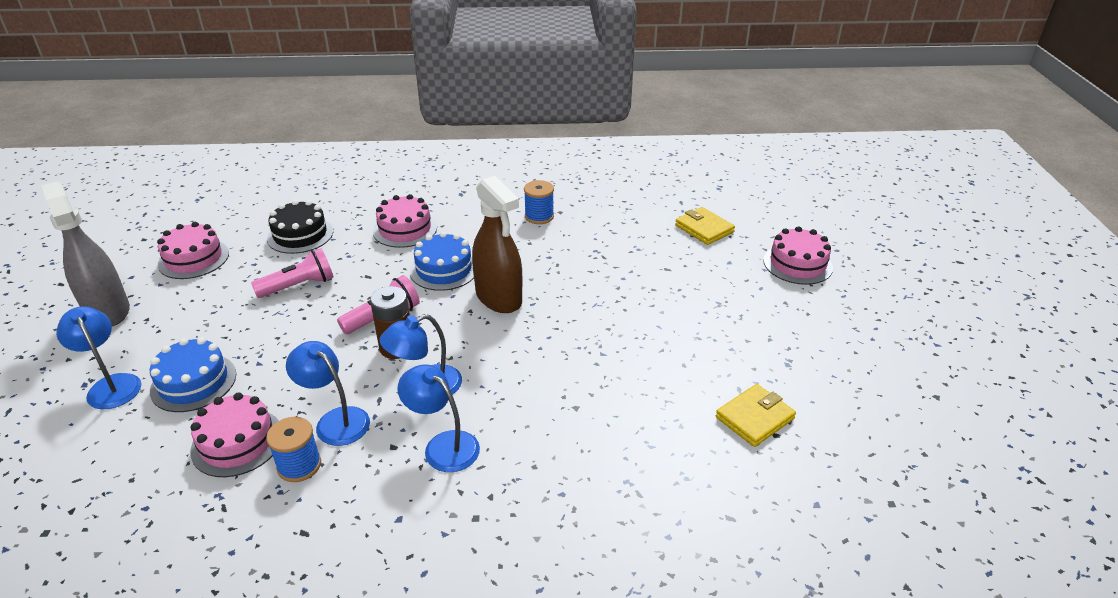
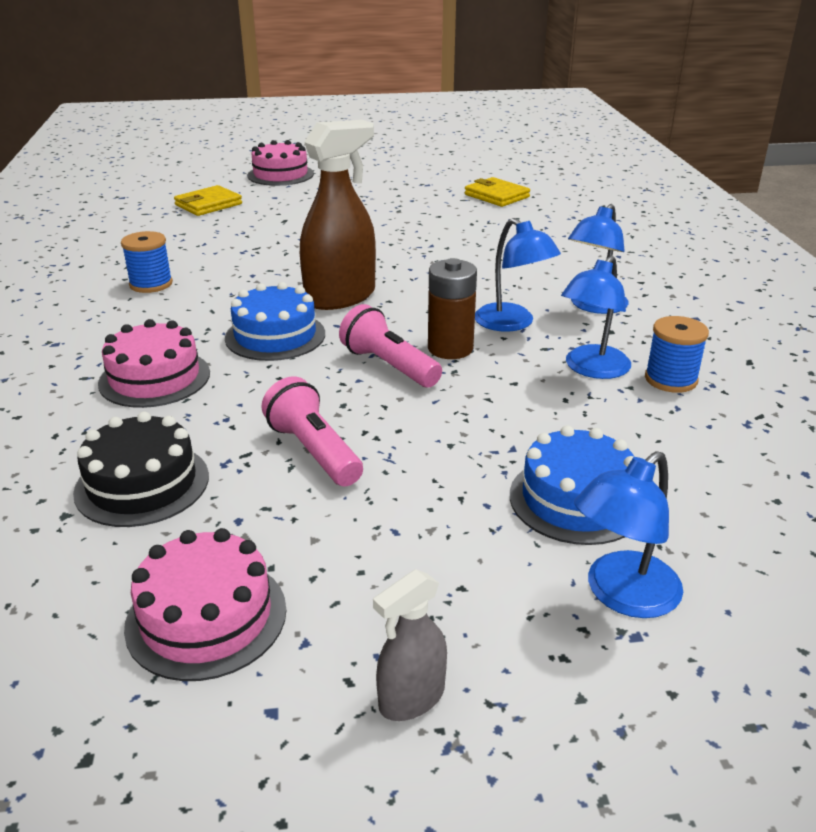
camera: 95 degrees left, 5 degrees down
(108, 311) = (411, 698): grey spray bottle -> grey spray bottle, size x0.50
(237, 442) = (664, 429): pink cake -> none

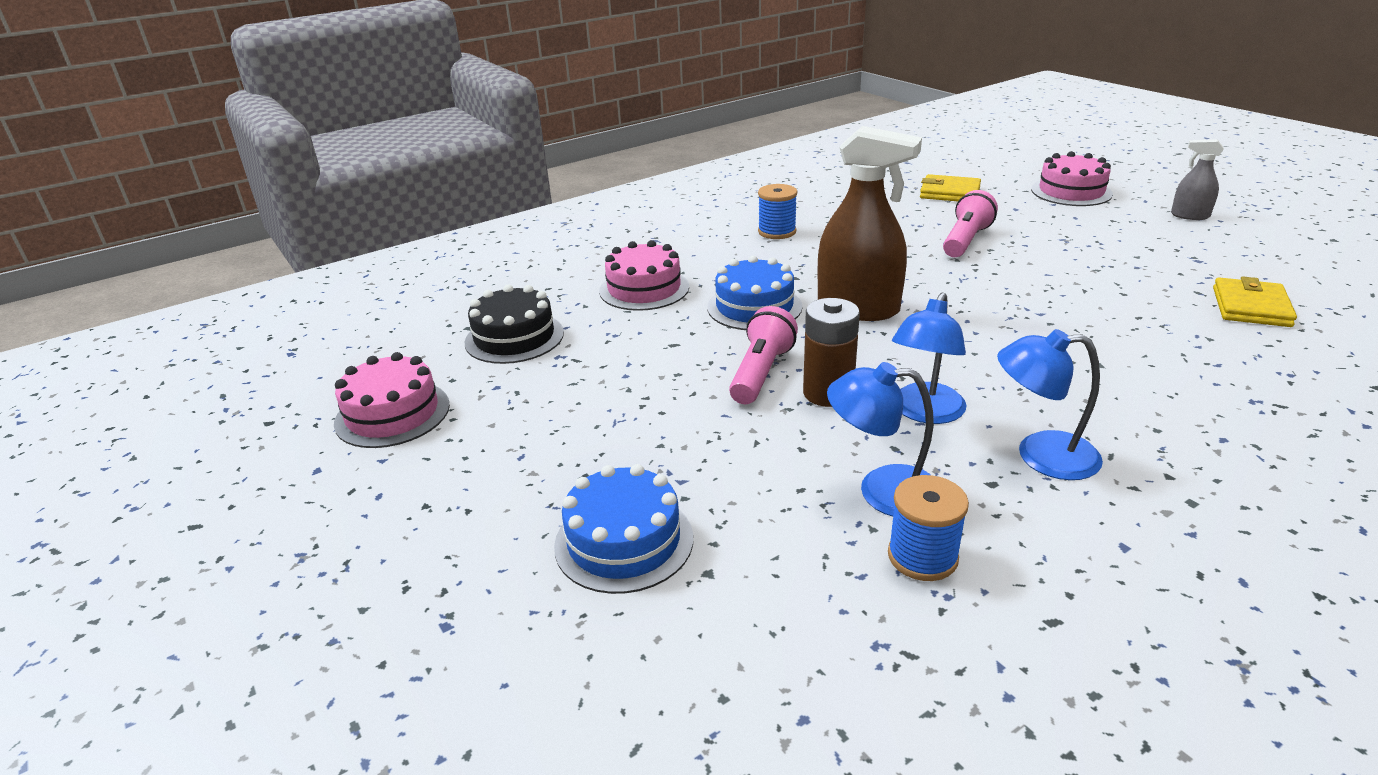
camera: 65 degrees right, 0 degrees up
(314, 451) = (599, 385): pink flashlight -> pink flashlight (965, 240)
(411, 698) = (341, 523): grey spray bottle -> grey spray bottle (1189, 216)
(622, 595) = (496, 604): blue lamp -> none

